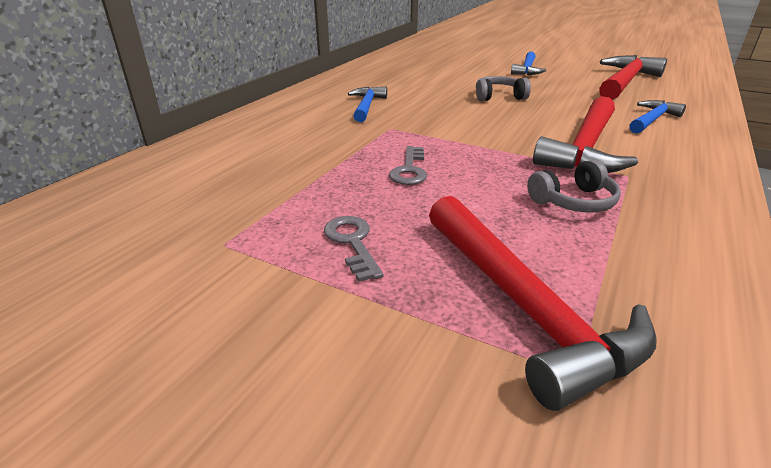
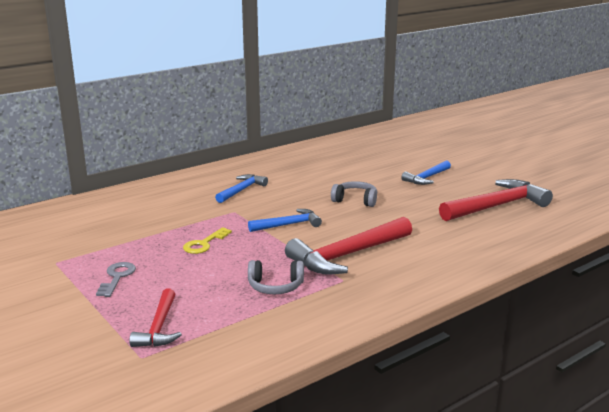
camera: 25 degrees right, 10 degrees down
(409, 170) = (204, 244): grey key -> yellow key
(524, 306) = (159, 327): red hammer -> red hammer, size x0.57
(652, 120) = (448, 245): blue hammer -> blue hammer (288, 225)

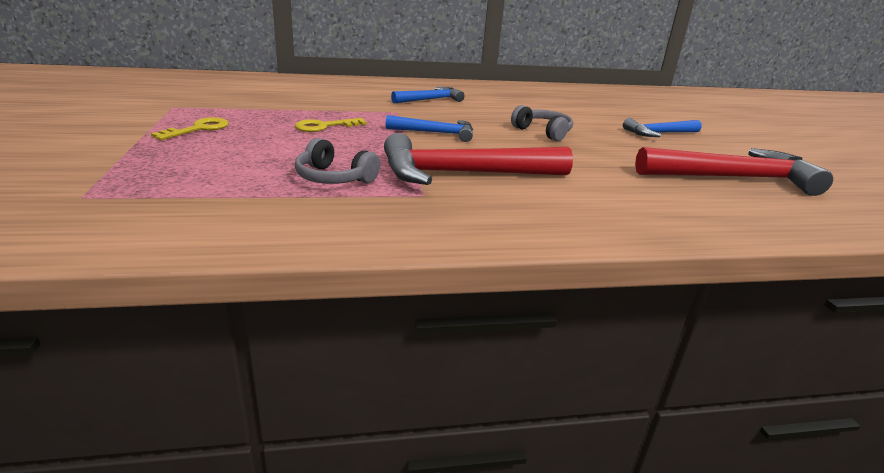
camera: 25 degrees right, 5 degrees up
(117, 277) = (198, 129): grey key -> yellow key
(159, 327) = (151, 177): red hammer -> none

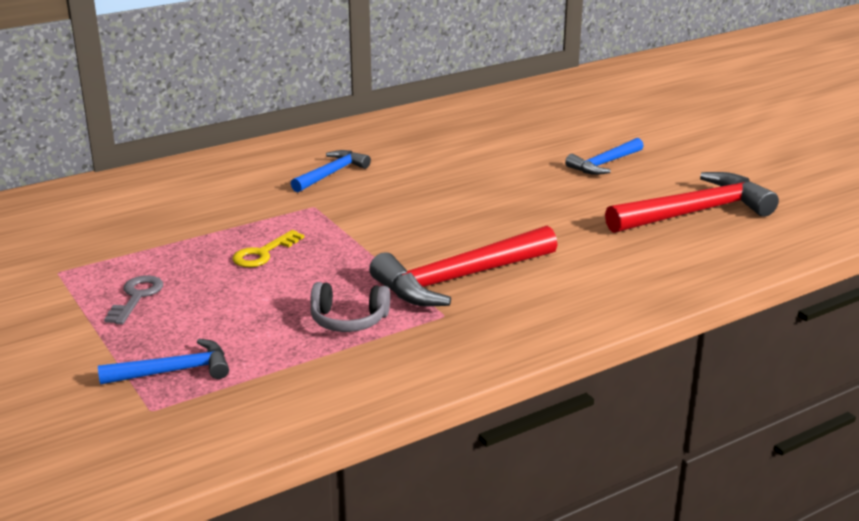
camera: 20 degrees left, 0 degrees up
(198, 129) = (136, 297): yellow key -> grey key
(436, 133) = (386, 229): blue hammer -> blue hammer (174, 371)
(543, 132) = (490, 196): grey headphones -> none

